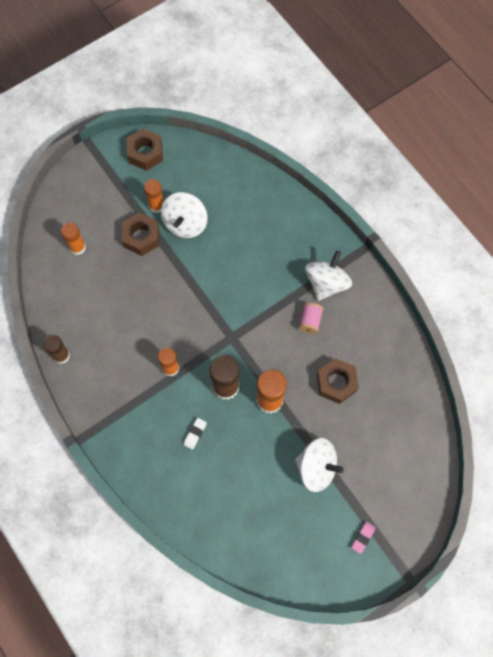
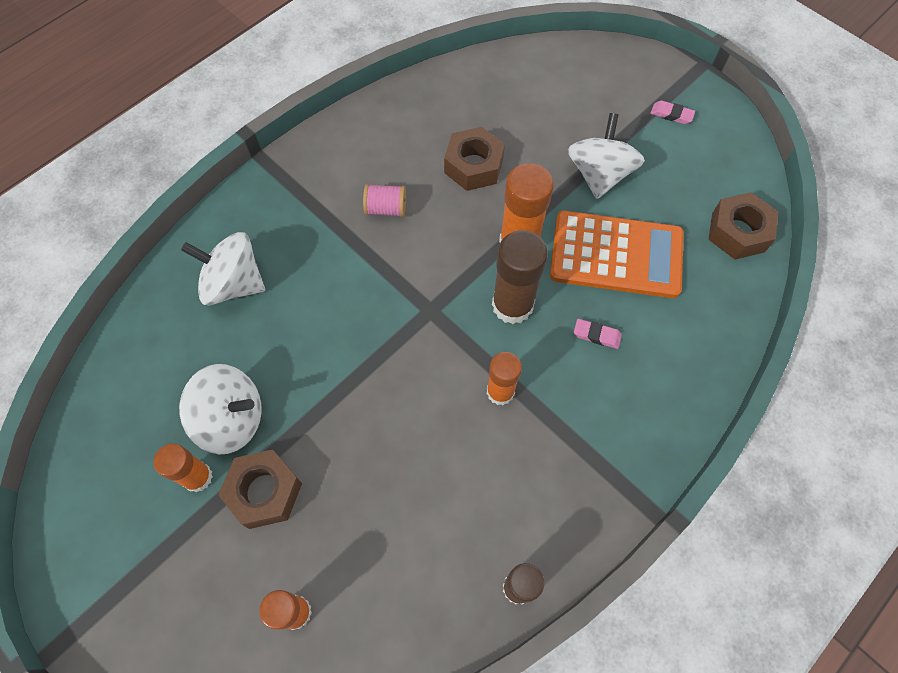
camera: 100 degrees left, 5 degrees down
(145, 153) = (82, 522): brown nut -> brown nut (738, 232)
(195, 434) = (596, 335): white eraser -> pink eraser
(250, 462) = (616, 255): none -> orange calculator
(326, 283) = (321, 196): white spinning top -> white spinning top (234, 284)

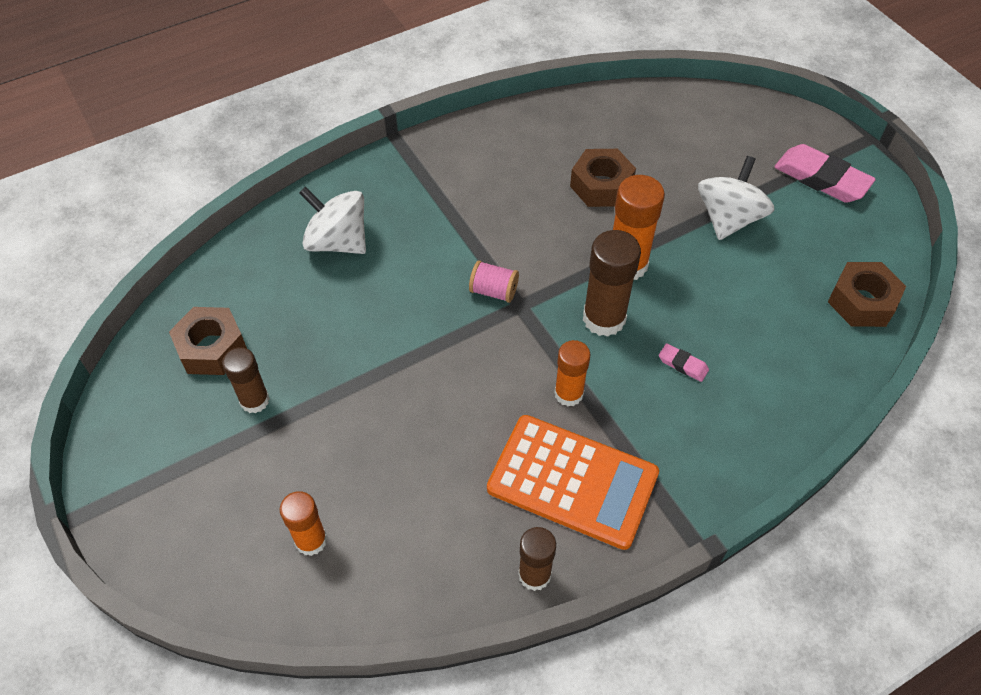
camera: 15 degrees right, 10 degrees down
(197, 477) = (254, 400): orange glue stick -> brown glue stick
(232, 419) = (301, 358): white spinning top -> none
(264, 491) = (313, 428): brown nut -> brown nut (211, 348)
(386, 209) = (503, 206): pink spool -> pink spool (493, 291)
(616, 255) = (724, 296): orange calculator -> orange calculator (572, 481)
(671, 115) = (821, 179): pink eraser -> pink eraser, size x2.12

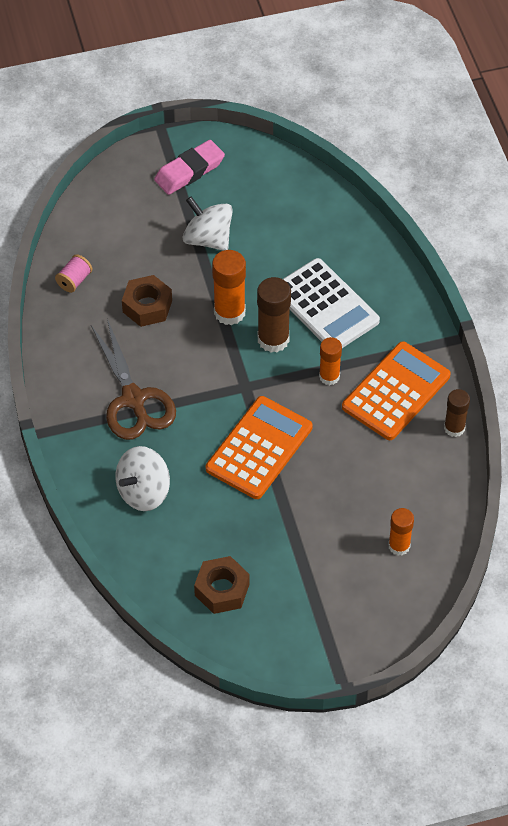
camera: 75 degrees left, 0 degrees up
(254, 400) = (278, 566): brown glue stick -> none
(430, 340) = (259, 448): none -> orange calculator
(464, 203) = (133, 399): none -> brown scissors
(493, 291) = (227, 399): pink spool -> pink spool (74, 280)
(683, 364) = (325, 306): pink eraser -> white calculator
(861, 302) = (306, 191): brown nut -> none

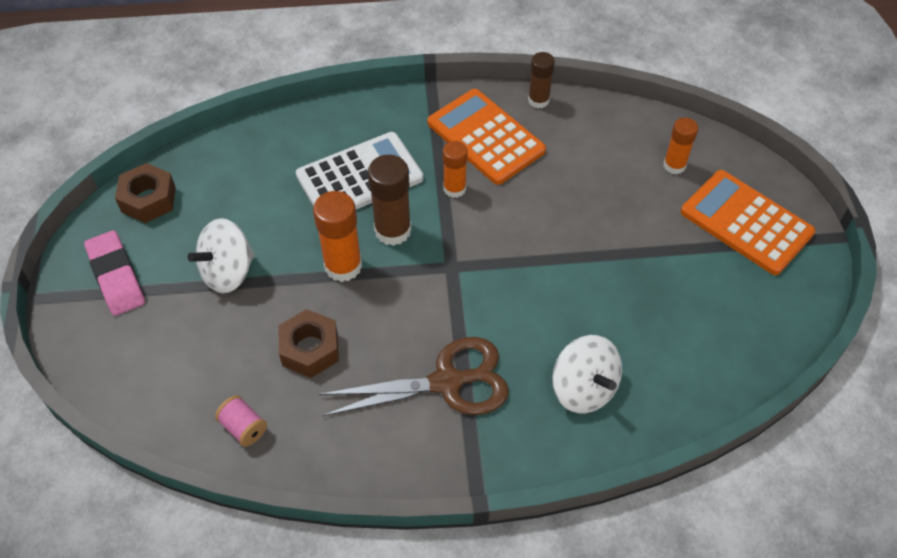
camera: 80 degrees left, 0 degrees up
(222, 590) = (722, 327): brown nut -> brown nut (148, 199)
(259, 448) = (538, 265): orange calculator -> orange calculator (746, 222)

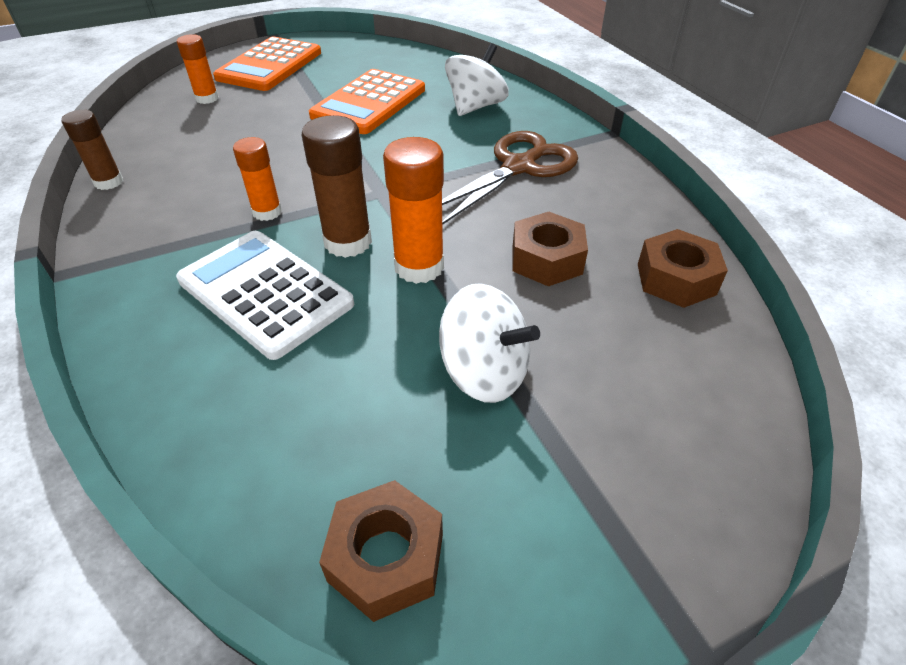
camera: 110 degrees left, 10 degrees down
(116, 276) = (573, 523): pink eraser -> none
(244, 427) = (676, 279): pink spool -> brown nut
(447, 382) = (518, 167): brown scissors -> brown scissors turned 75 degrees clockwise
(485, 137) = (176, 207): orange calculator -> orange calculator (369, 103)

